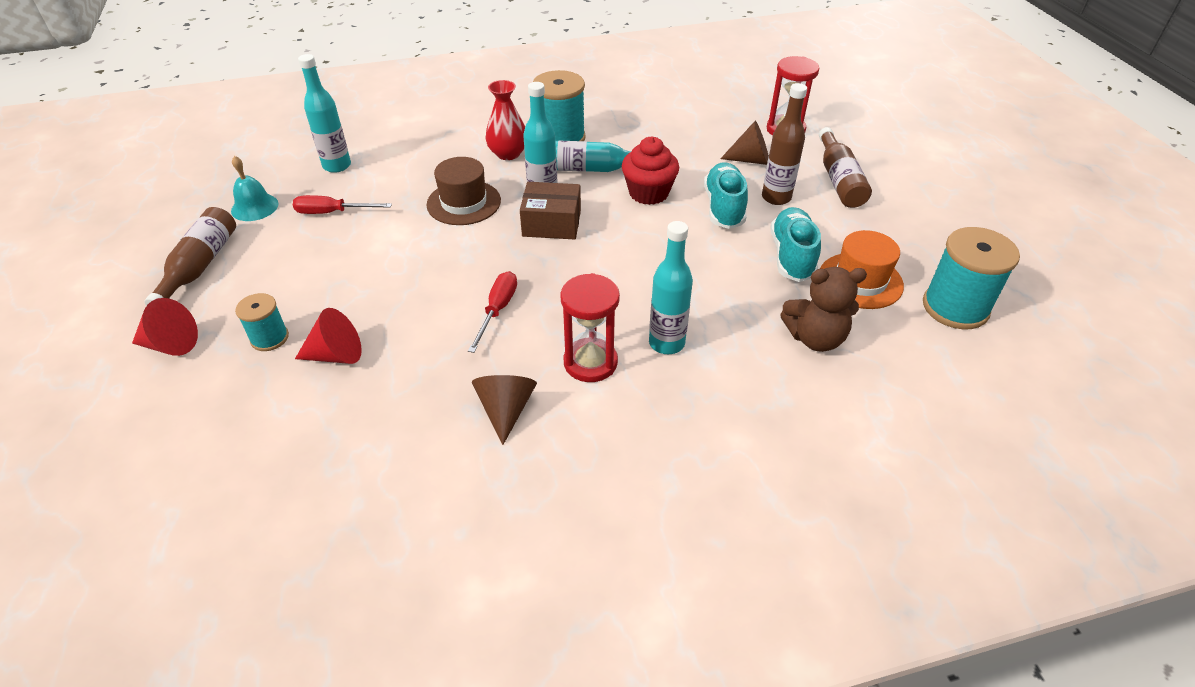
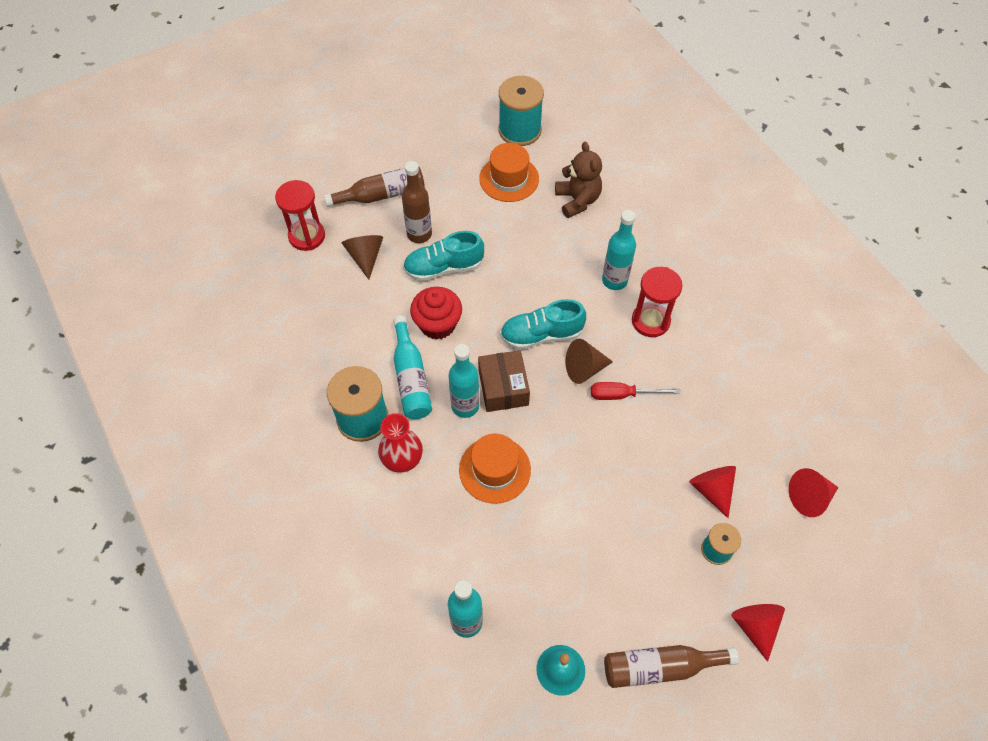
camera: 105 degrees left, 15 degrees up
(260, 448) = (809, 497): none -> red cone
(332, 212) = (545, 584): red screwdriver -> none
(464, 203) = (494, 469): brown hat -> orange hat
(506, 410) = (712, 359): brown cone -> brown cone (584, 368)
(792, 256) = (494, 218): turquoise shoe -> turquoise shoe (541, 335)

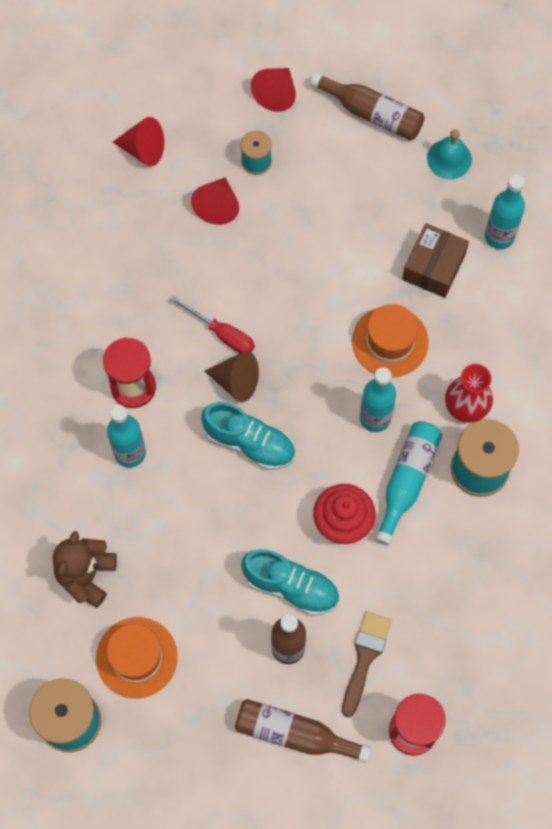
camera: 145 degrees left, 10 degrees up
(365, 257) = (365, 657): brown cone -> brown brush
(503, 388) = (326, 413): brown box -> brown box (433, 267)

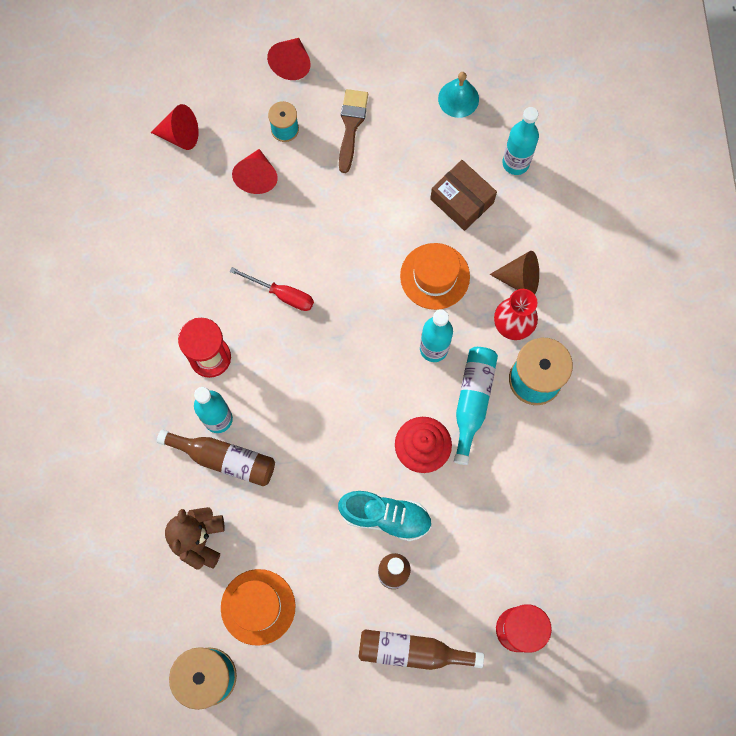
camera: 10 degrees left, 5 degrees up
(236, 381) = (303, 336): brown cone -> brown cone (520, 279)
(249, 442) = (324, 391): turquoise shoe -> none
(365, 657) = (463, 570): brown brush -> brown brush (351, 125)
(372, 114) = (382, 68): brown bottle -> brown bottle (224, 459)
(433, 267) = (462, 201): brown box -> brown box turned 60 degrees counterclockwise

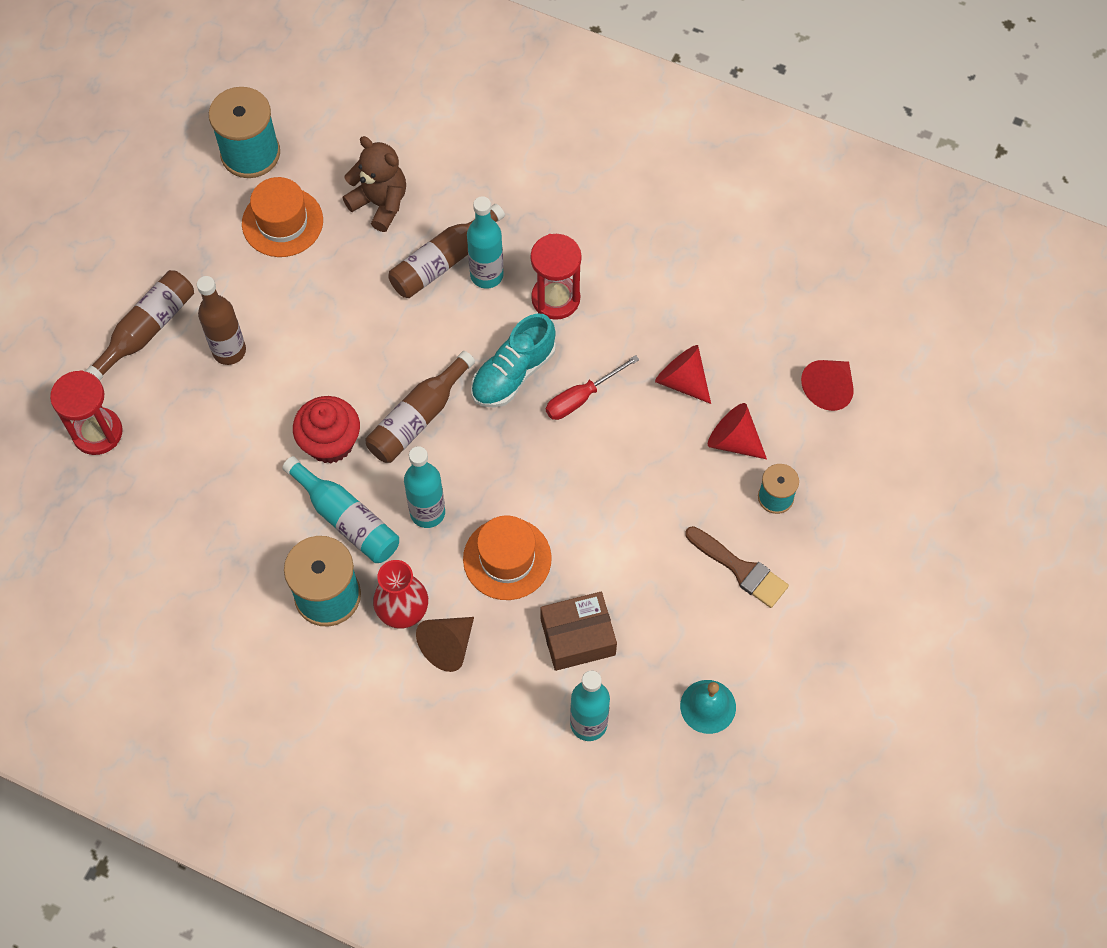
camera: 120 degrees right, 10 degrees down
(292, 63) = (856, 547): red cone -> red cone (682, 380)
(365, 399) = (418, 418): none -> brown bottle
(385, 517) = (287, 373): turquoise shoe -> turquoise shoe (513, 373)

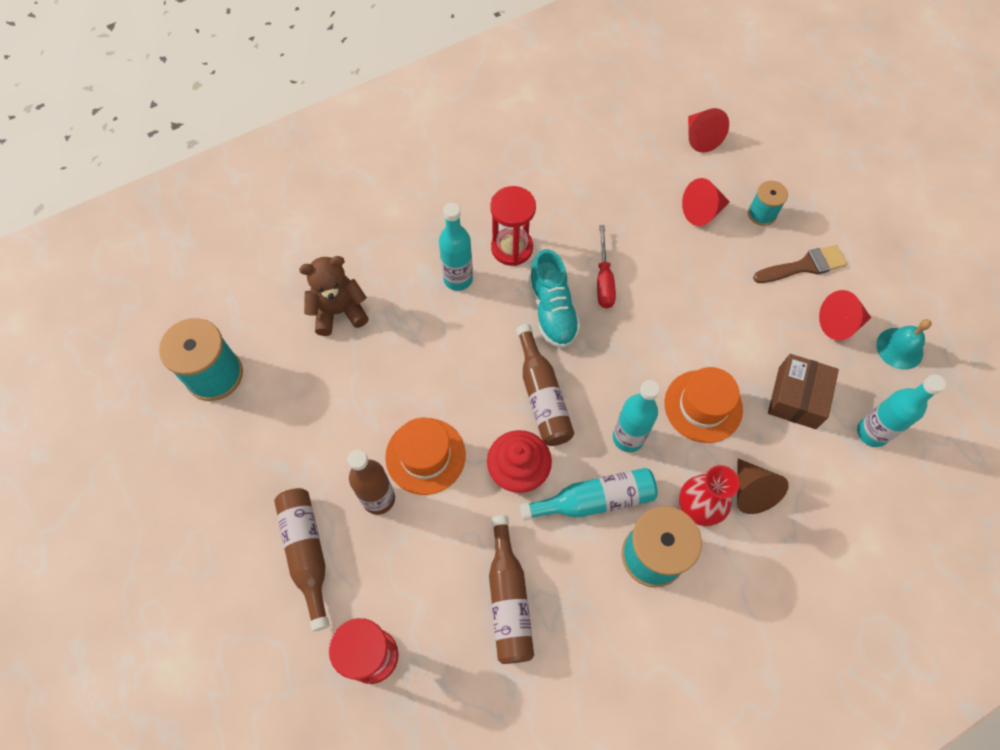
camera: 55 degrees left, 0 degrees up
(282, 222) = (296, 389): orange hat -> orange hat (425, 456)
(442, 261) = (423, 300): brown bottle -> brown bottle (508, 599)
(682, 380) = (635, 213): red cone -> red cone (840, 323)

